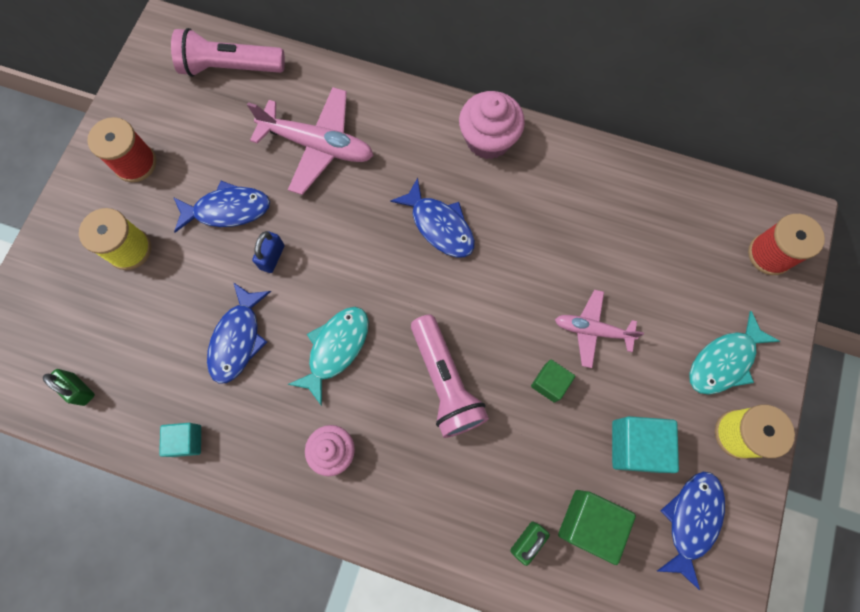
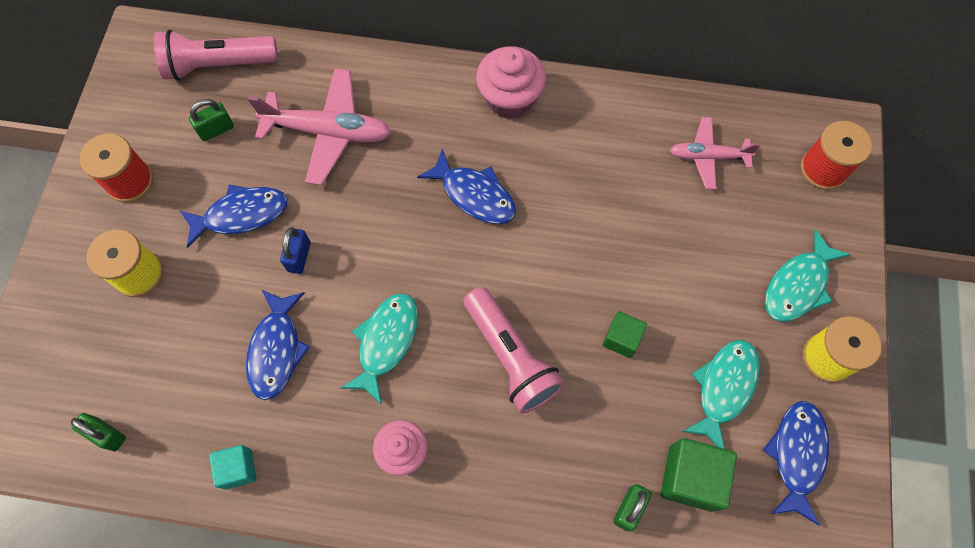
camera: 10 degrees left, 5 degrees down
(219, 127) = (216, 129): none -> green padlock
(592, 330) = (656, 276): pink plane -> pink plane (708, 156)
(635, 446) = (724, 388): turquoise cube -> turquoise fish

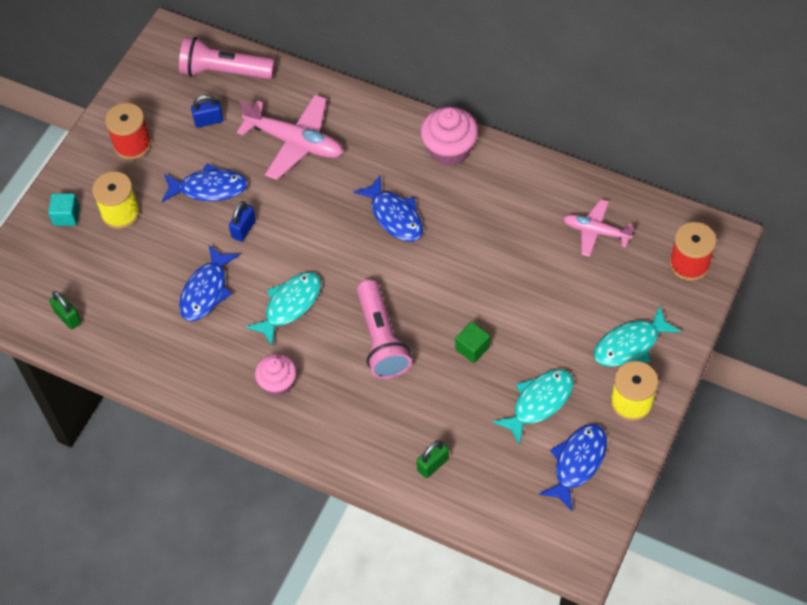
camera: 20 degrees right, 10 degrees down
(216, 129) = (209, 121): green padlock -> blue padlock
(238, 469) = (154, 364): turquoise cube -> turquoise cube (66, 216)
(690, 478) = (488, 457): green cube -> none

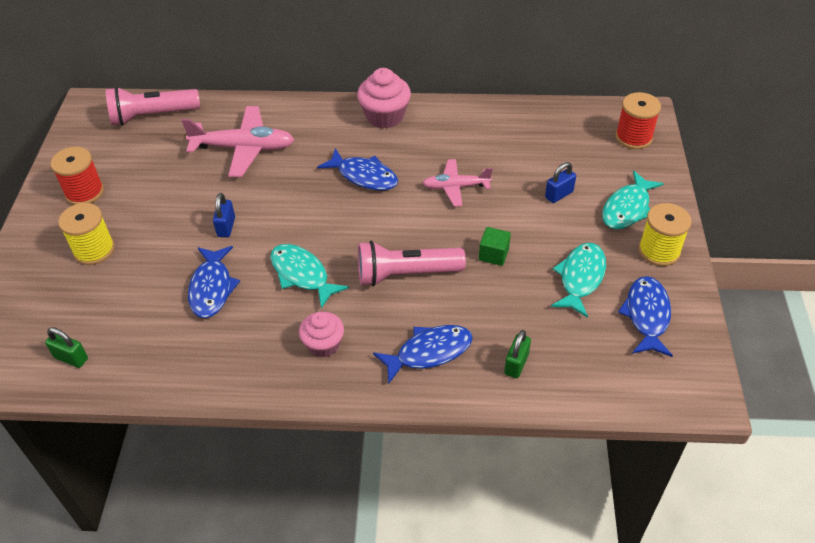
camera: 25 degrees left, 10 degrees down
(66, 216) = (37, 269): turquoise cube -> none
(209, 121) = (153, 154): blue padlock -> blue padlock (559, 194)
(209, 188) = (177, 205): blue fish -> blue fish (429, 352)
(290, 306) = (302, 274): turquoise fish -> turquoise fish turned 60 degrees counterclockwise
(381, 339) = (405, 274): pink flashlight -> pink flashlight turned 120 degrees clockwise
(596, 231) = (543, 137): pink plane -> pink plane (455, 187)

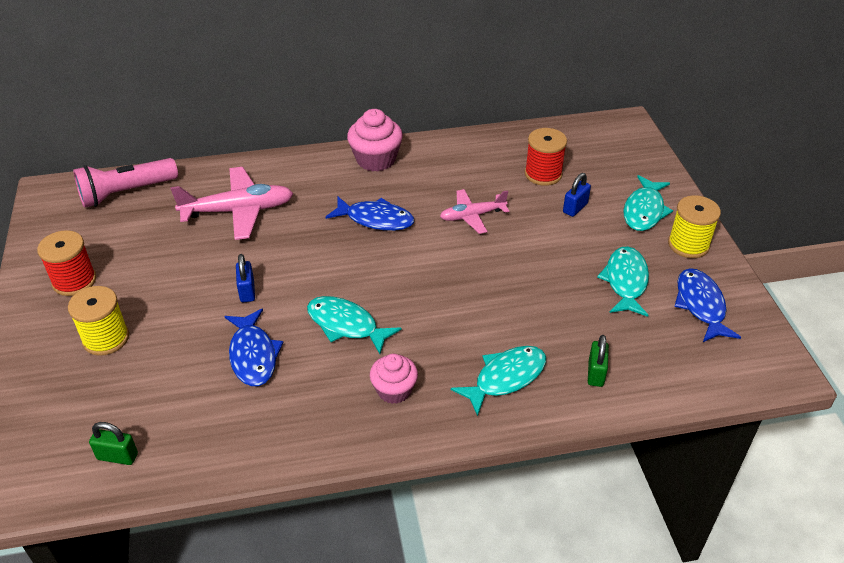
camera: 15 degrees left, 5 degrees down
(405, 274) = (453, 307): pink flashlight -> none
(429, 352) = (505, 378): blue fish -> turquoise fish
(493, 254) = (534, 273): green cube -> none
(633, 137) = (624, 146): red spool -> red spool (543, 174)

